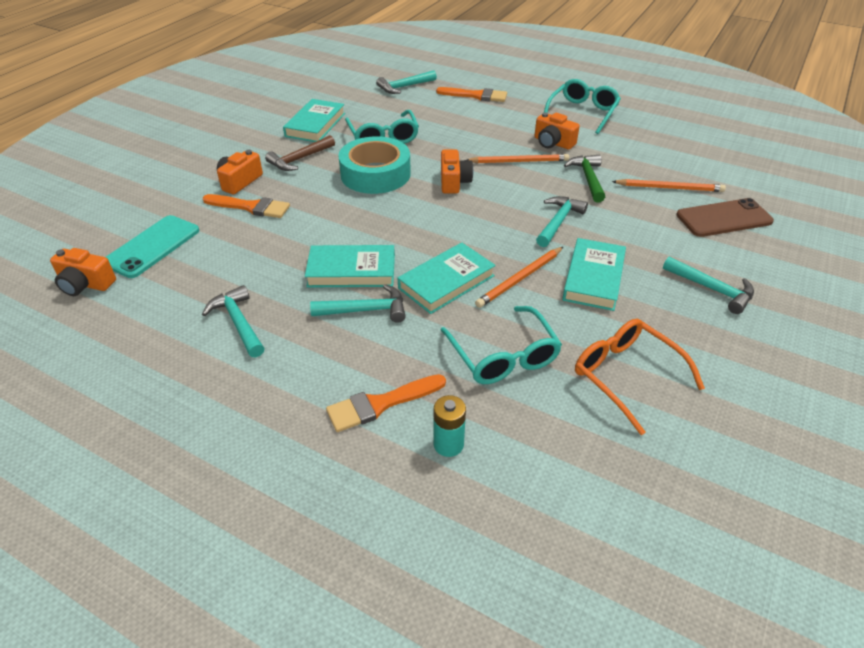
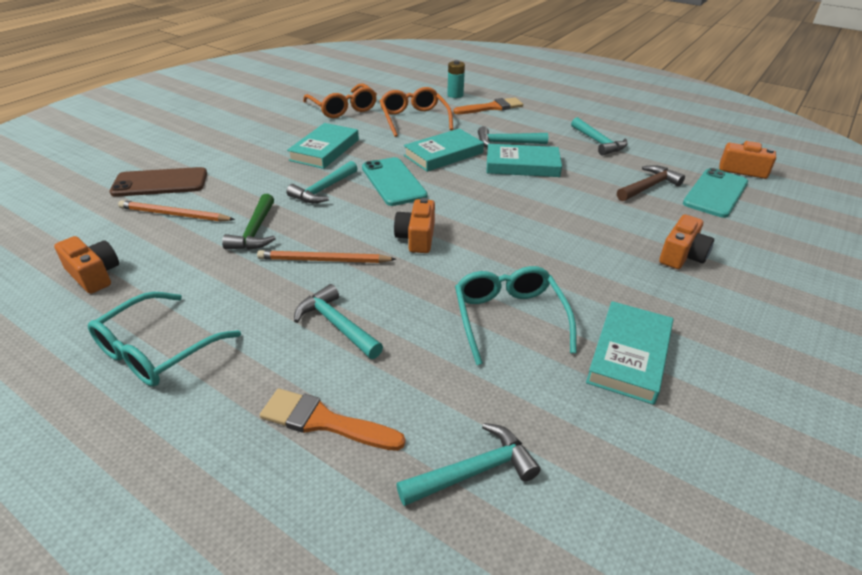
camera: 175 degrees left, 5 degrees down
(251, 207) = (646, 224): orange brush -> none
(299, 159) = (622, 284): brown hammer -> brown hammer (649, 187)
(375, 174) = (513, 254): turquoise tape -> none
(493, 237) = (393, 182): none -> turquoise phone
(503, 356) = (414, 119): turquoise glasses -> orange glasses
(520, 279) = (384, 153): orange pencil -> none
(553, 143) = (257, 288): orange camera -> orange camera (94, 275)
(712, 289) = (240, 139): turquoise hammer -> turquoise hammer (337, 325)

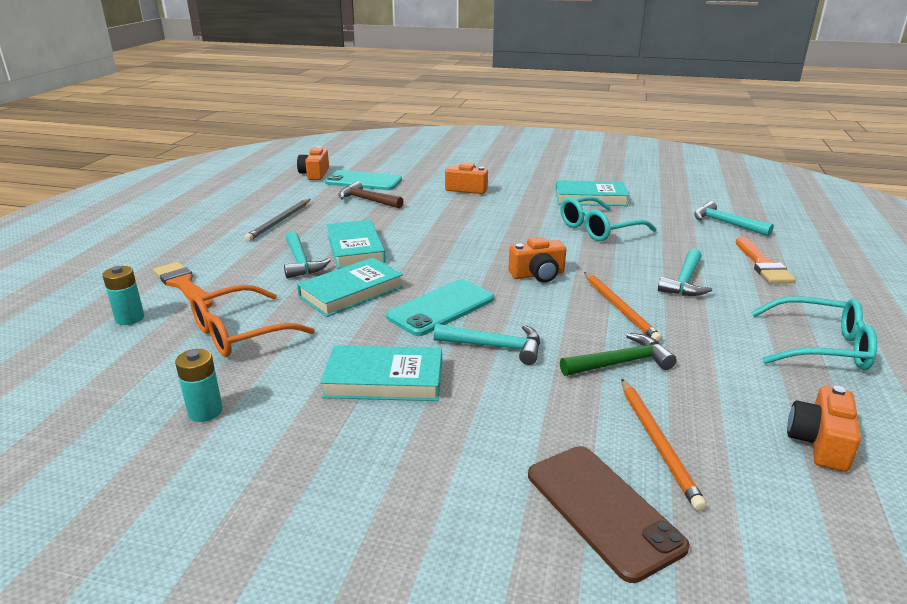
camera: 110 degrees left, 10 degrees down
(343, 108) = (205, 411): orange glasses -> turquoise battery
(443, 154) = (351, 292): turquoise book -> turquoise book turned 75 degrees counterclockwise
(598, 142) = (279, 221): turquoise hammer -> grey pencil

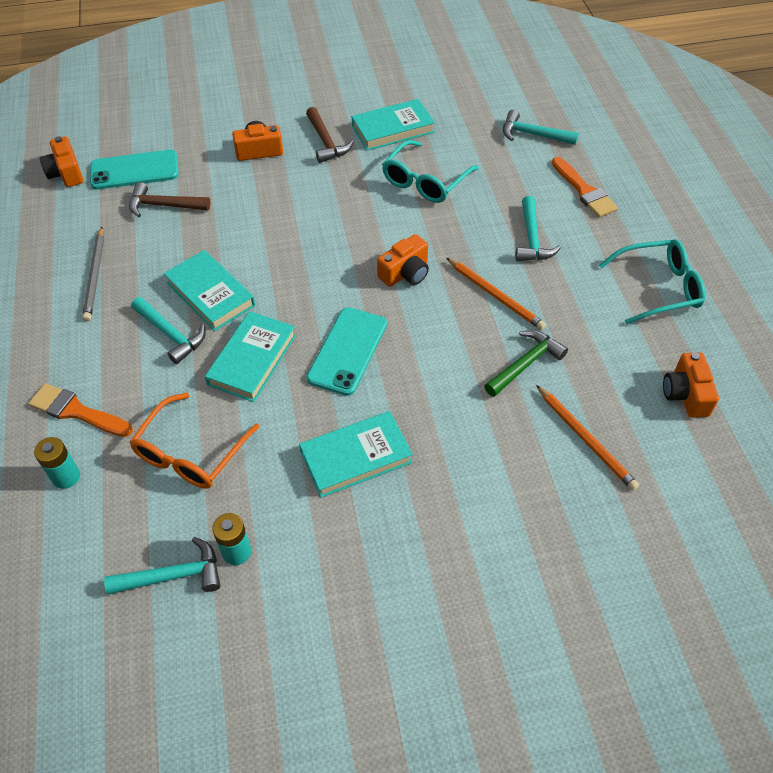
camera: 25 degrees left, 25 degrees up
(495, 347) = (421, 383): turquoise hammer -> turquoise hammer (173, 576)
(526, 194) = (326, 142): none -> brown hammer
(602, 509) = (576, 515): brown phone -> none

